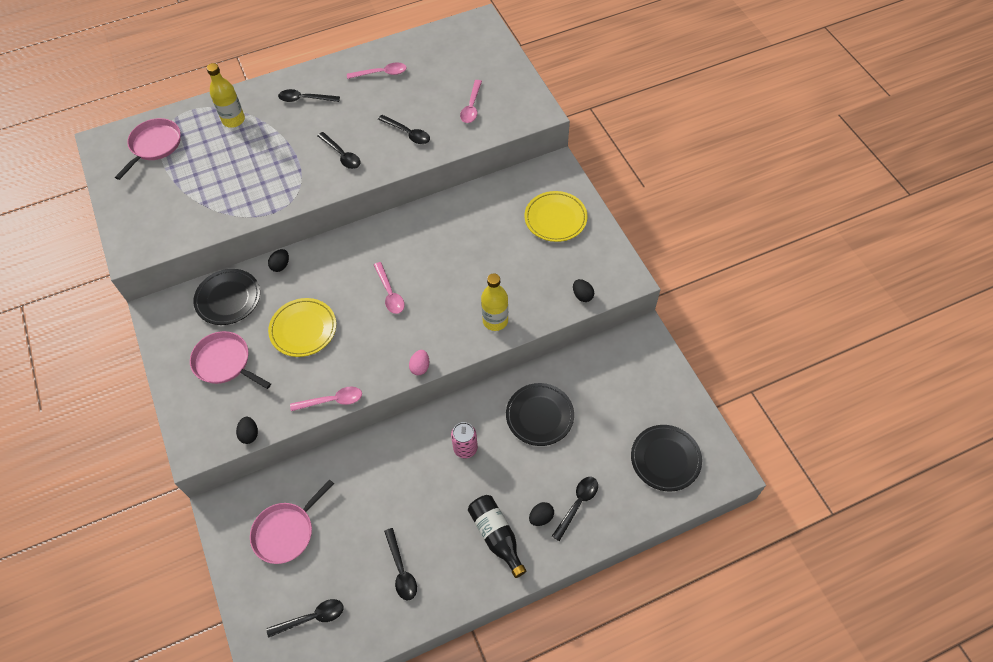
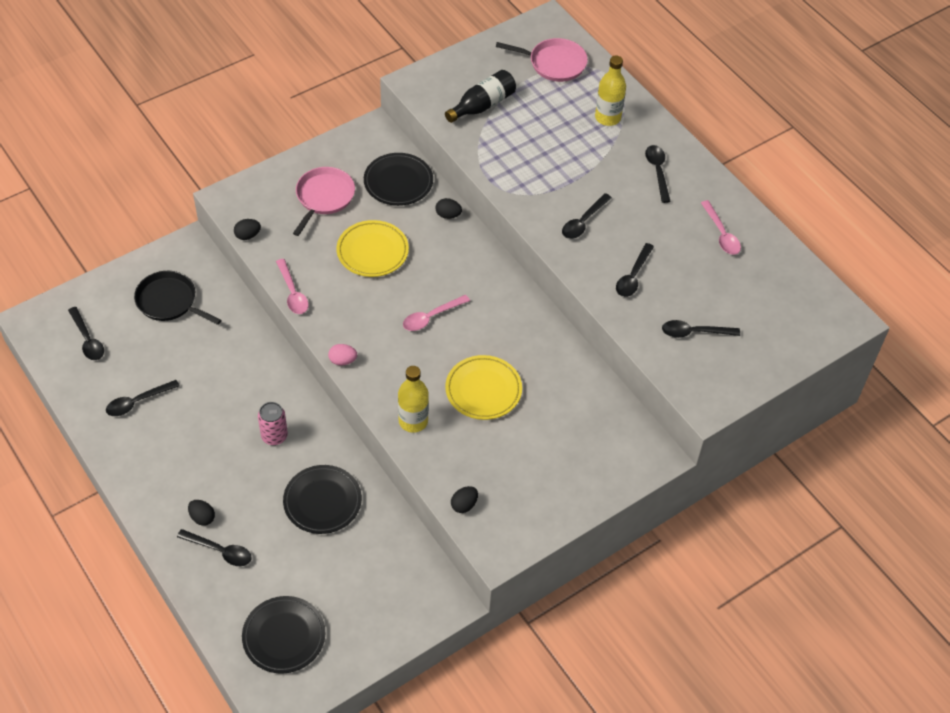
camera: 75 degrees right, 5 degrees down
(286, 532) = (169, 301): pink pan -> black pan
(471, 107) = (694, 332): pink spoon -> black spoon
(496, 536) = (178, 479): black bottle -> black bottle (482, 105)
(555, 218) = (572, 464): yellow plate -> yellow plate (483, 390)

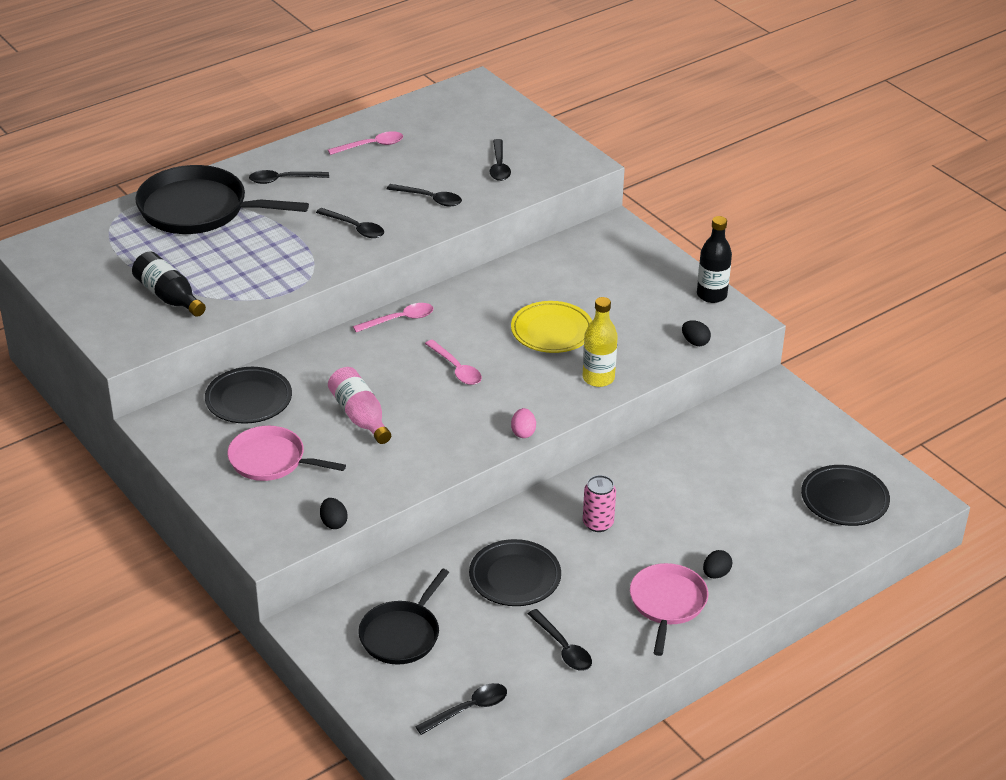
camera: 90 degrees left, 15 degrees down
(220, 551) = (755, 555): black spoon -> none
(293, 293) = (426, 477): pink spoon -> pink spoon (400, 319)
(322, 501) = (678, 480): black plate -> black plate (515, 577)
(372, 251) = (360, 416): yellow plate -> pink bottle
(448, 215) = (304, 359): black egg -> none
(540, 528) = (711, 295): none -> black bottle
(554, 63) = (104, 244): pink pan -> pink pan (667, 603)
(607, 117) = (198, 209): yellow bottle -> black pan

